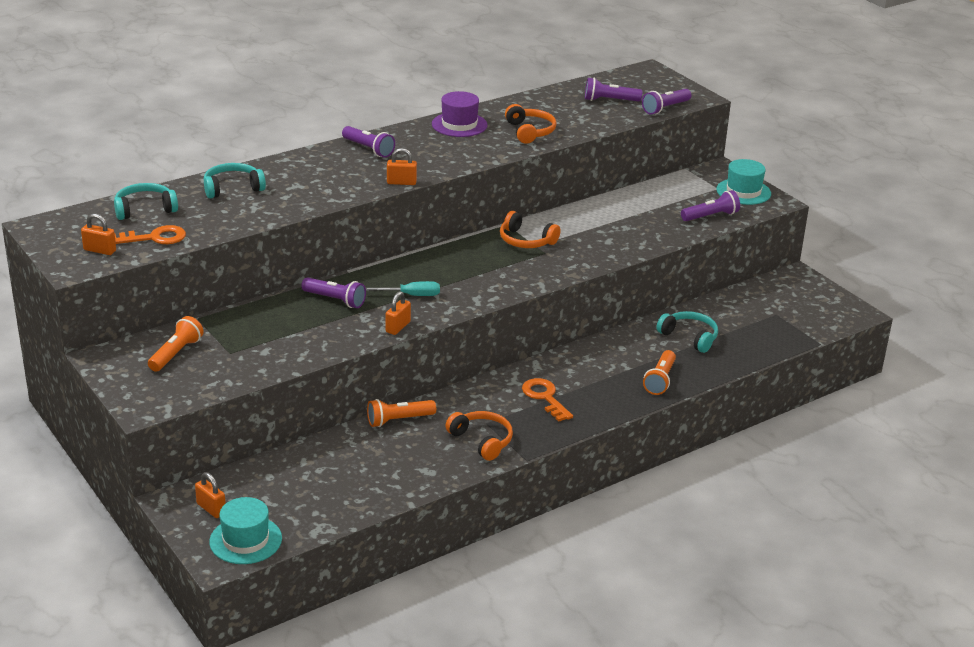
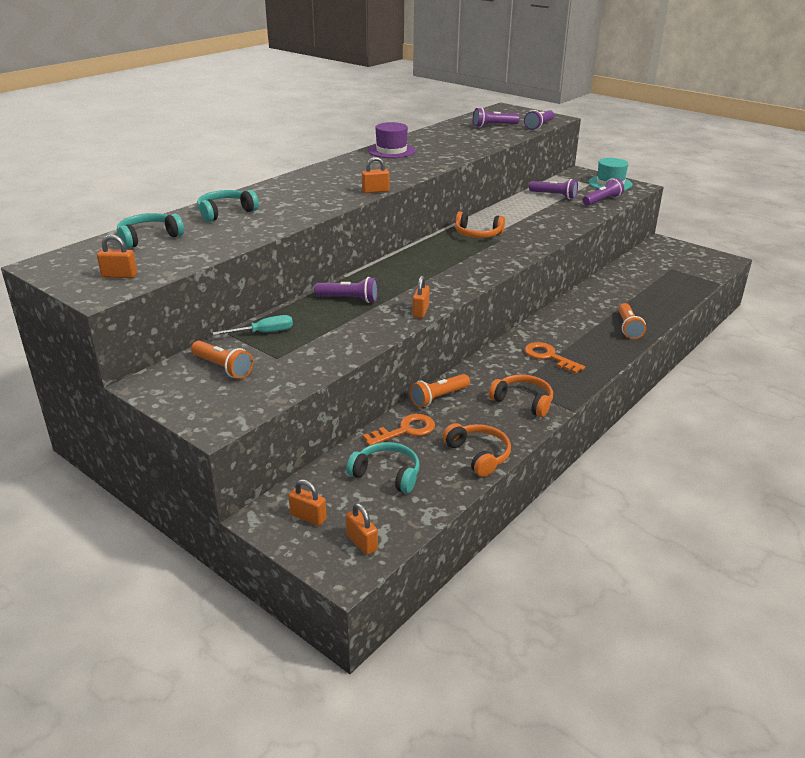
camera: 15 degrees left, 0 degrees up
(154, 238) = (171, 258): orange key -> orange key (405, 430)
(176, 354) = (223, 367): orange flashlight -> orange flashlight turned 120 degrees clockwise
(245, 540) = (361, 543): turquoise hat -> orange padlock
(368, 149) = (329, 173): purple flashlight -> purple flashlight (554, 196)
(411, 295) = (414, 286): turquoise screwdriver -> turquoise screwdriver (263, 333)
(530, 131) = (451, 149): orange headphones -> orange headphones (478, 455)
(689, 337) = (623, 294): turquoise headphones -> turquoise headphones (387, 474)

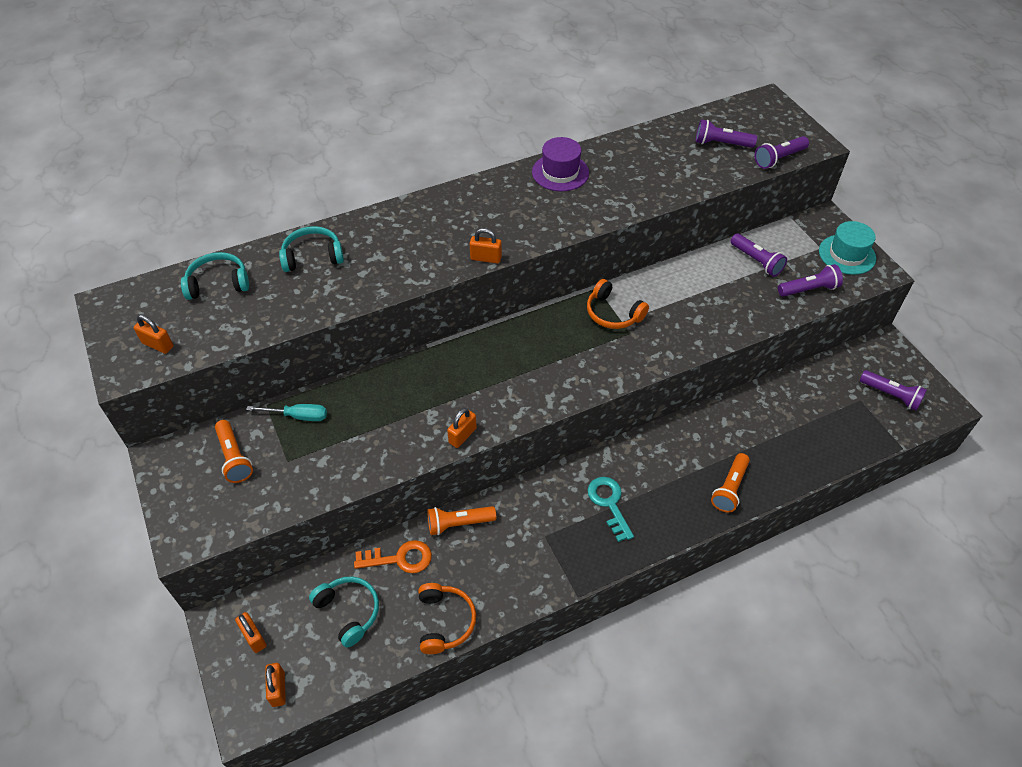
camera: 25 degrees right, 20 degrees up
(349, 299) = (406, 389): purple flashlight -> purple flashlight (891, 395)
(523, 401) = (537, 562): orange headphones -> none
(549, 357) = (609, 503): orange key -> turquoise key

